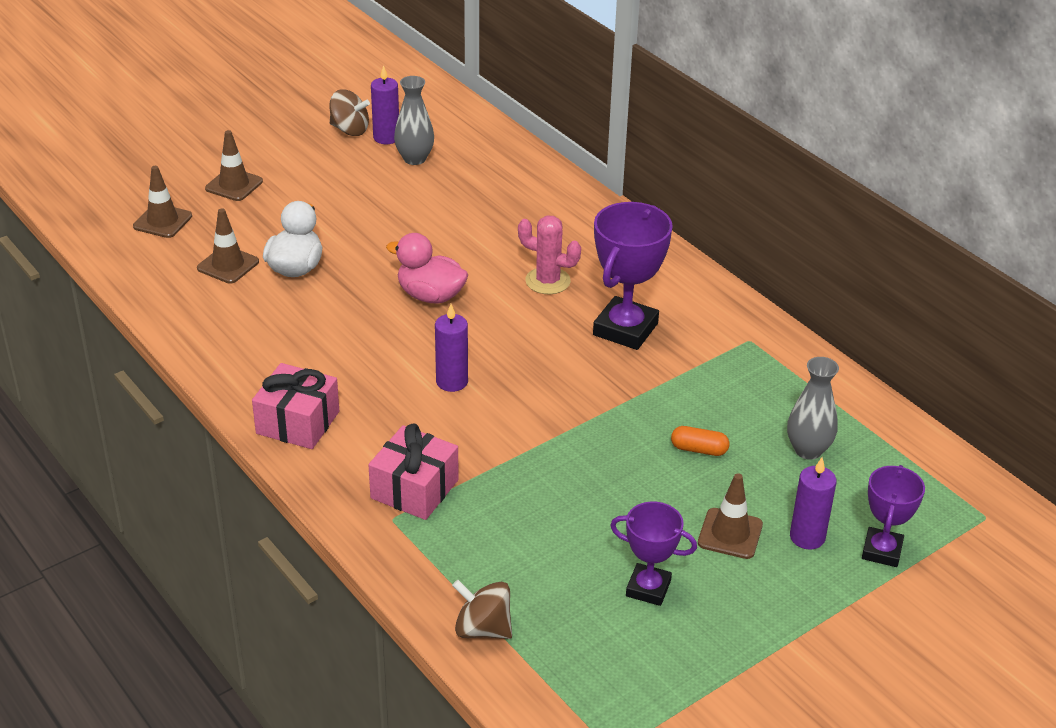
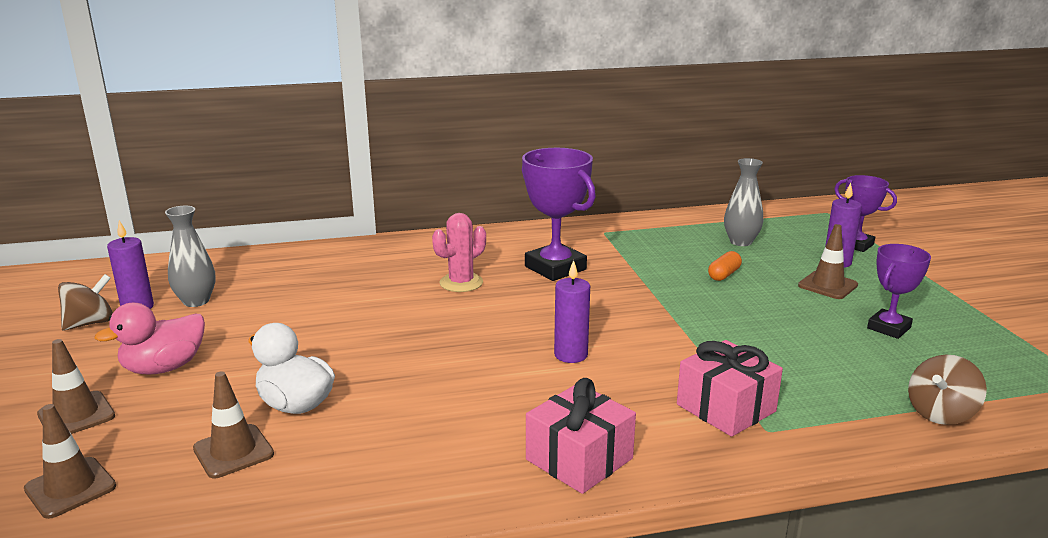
camera: 65 degrees left, 15 degrees down
(430, 296) = (428, 338): pink duck -> pink duck (164, 368)

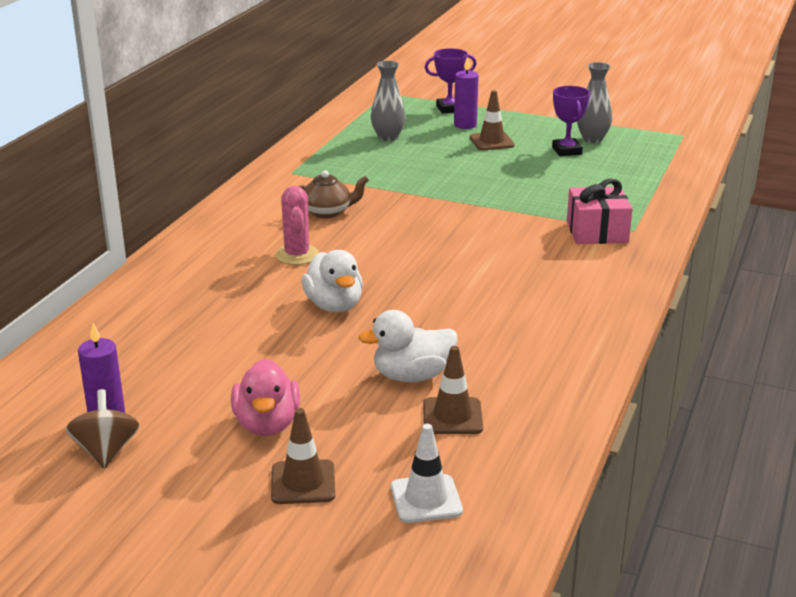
camera: 55 degrees left, 5 degrees up
(70, 488) = (426, 499): brown traffic cone -> white traffic cone
(196, 301) = (142, 384): grey vase -> grey vase (592, 139)
(390, 327) = (334, 305): none -> white duck
(555, 268) = (328, 212): purple trophy -> brown teapot
(571, 355) = (472, 253): purple candle -> none
(579, 459) = (601, 295): pink gift -> none
(724, 274) = (429, 163): orange capsule -> none
(940, 413) = (667, 181): brown spinning top -> none

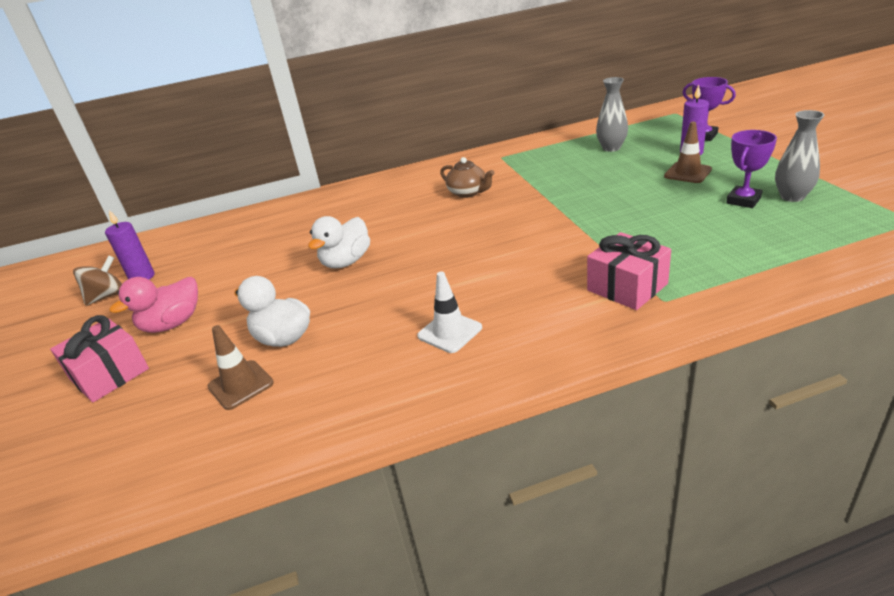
camera: 55 degrees right, 5 degrees up
(297, 255) = (396, 216): pink cactus -> none
(303, 482) = (110, 374): brown traffic cone -> pink gift
(426, 499) = (116, 436): white traffic cone -> white traffic cone (450, 332)

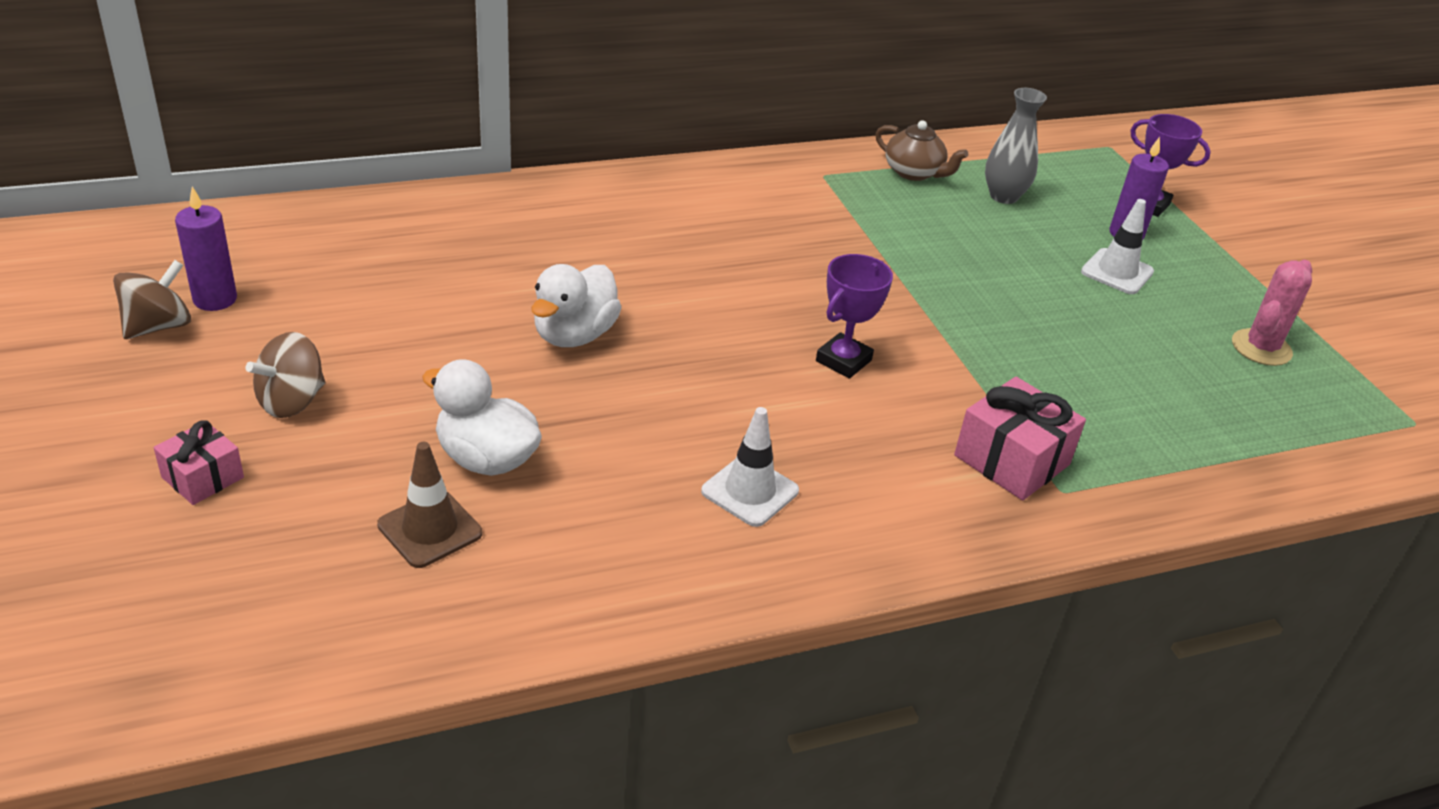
camera: 10 degrees left, 5 degrees up
(110, 374) = (203, 477): pink gift -> pink gift, size x0.62
(172, 324) = (292, 401): pink duck -> brown spinning top
(468, 192) = (770, 237): brown teapot -> brown teapot (914, 173)
(687, 173) = (1117, 272): brown traffic cone -> white traffic cone
(743, 200) = (1192, 340): purple trophy -> purple trophy (843, 360)
(792, 197) = (1261, 348): grey vase -> pink cactus

